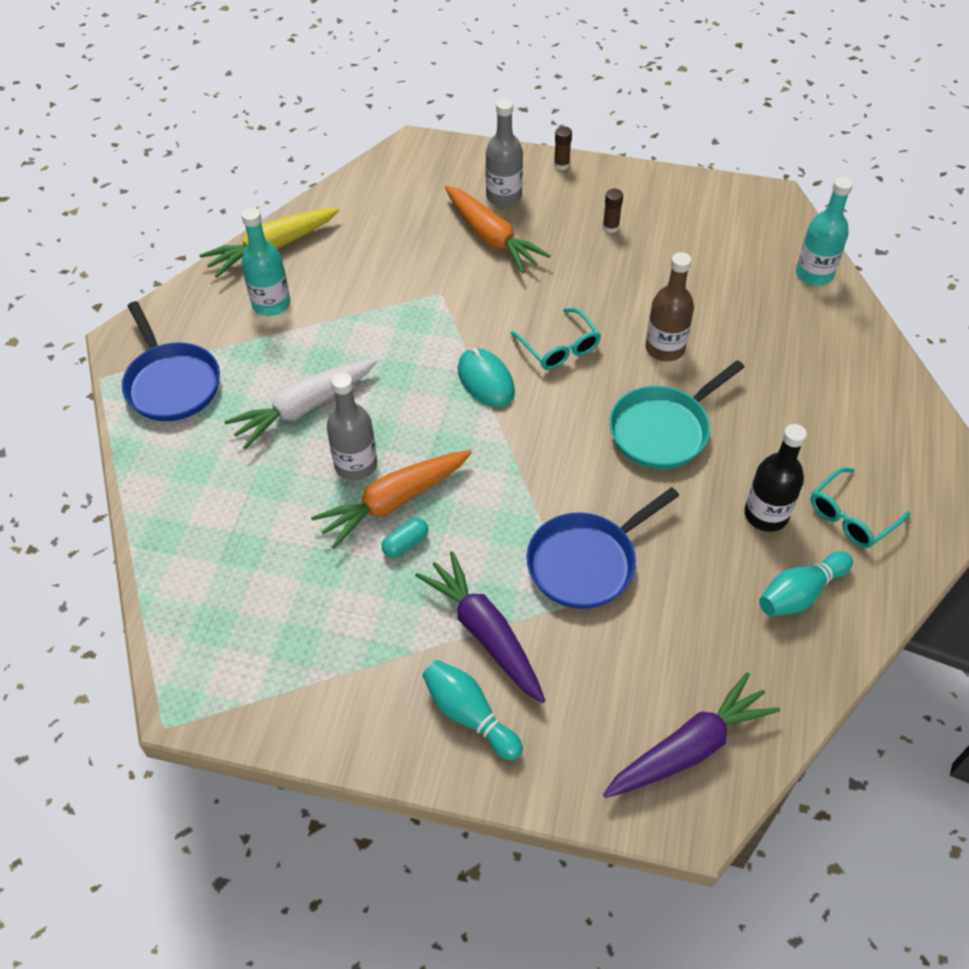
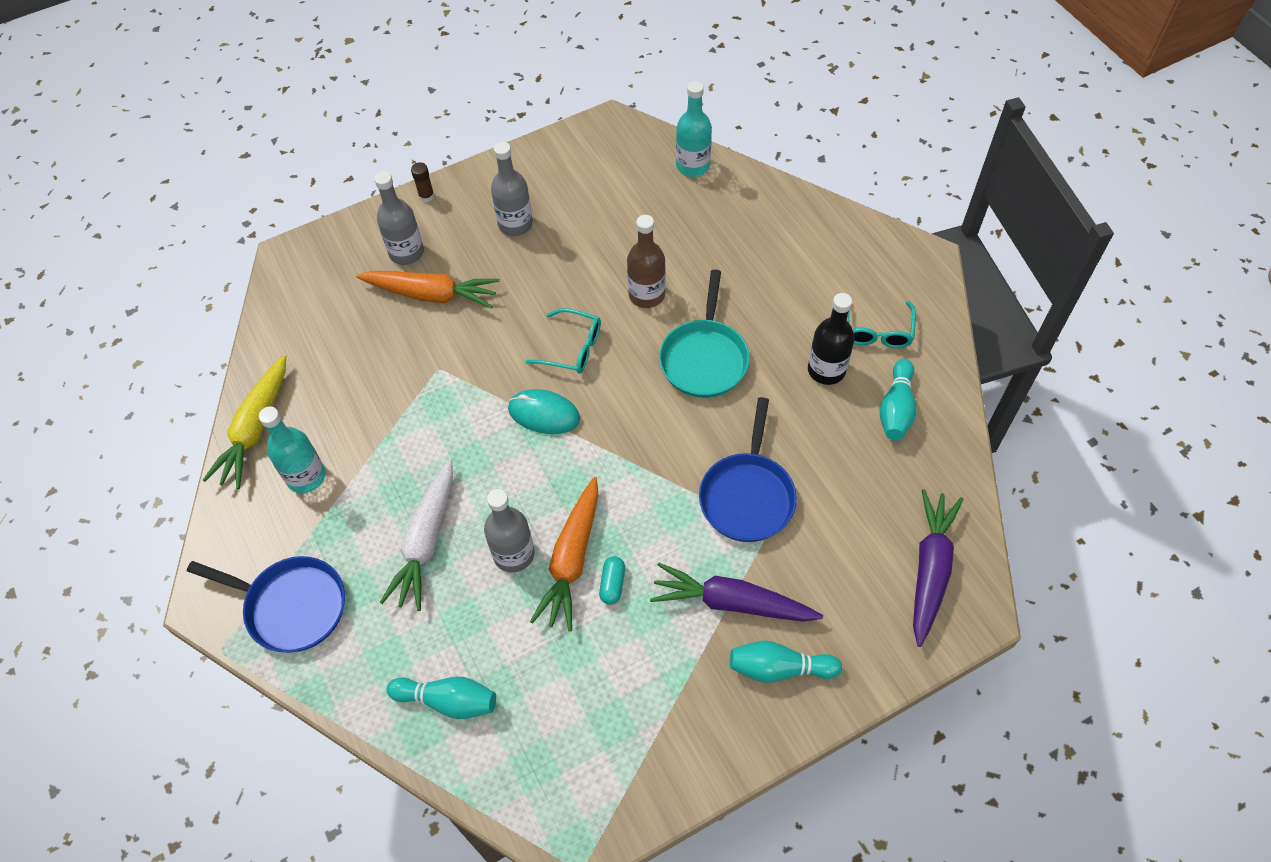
camera: 40 degrees left, 5 degrees up
(203, 530) = (448, 701): none -> turquoise bowling pin
(610, 227) = (515, 224): brown glue stick -> grey bottle

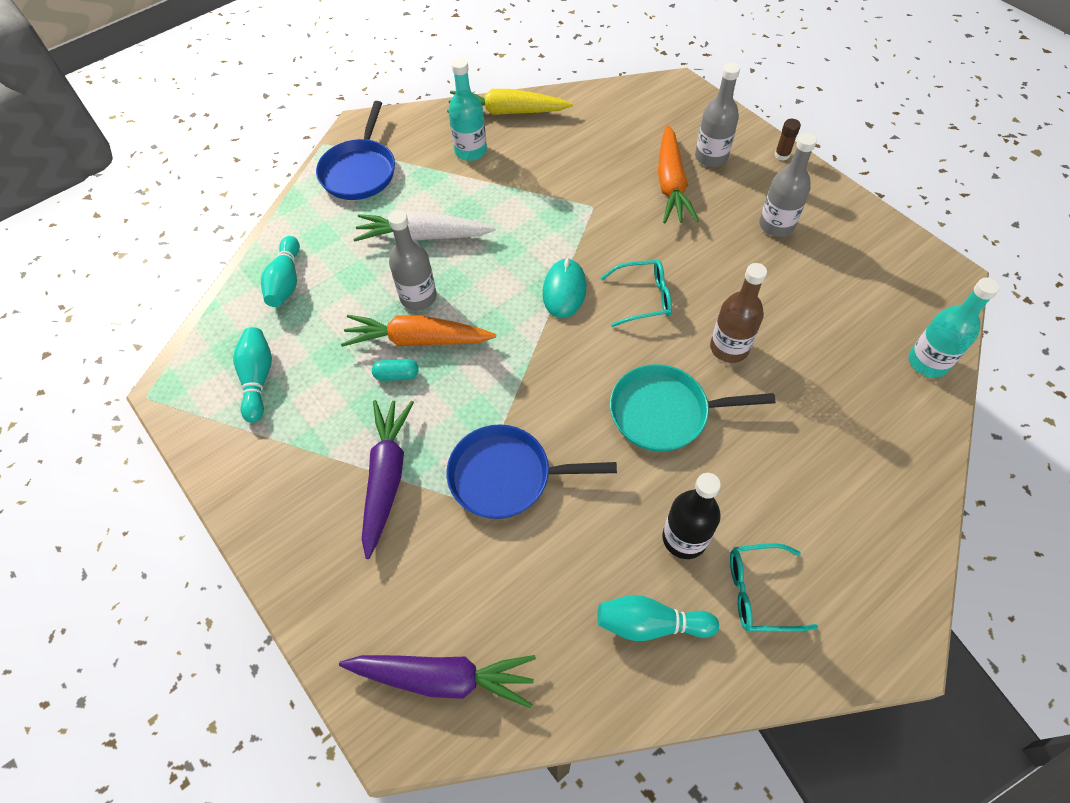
camera: 80 degrees right, 0 degrees up
(572, 348) = (643, 298): turquoise glasses -> turquoise glasses turned 105 degrees counterclockwise
(779, 668) = (321, 529): turquoise bowling pin -> turquoise bowling pin (258, 379)

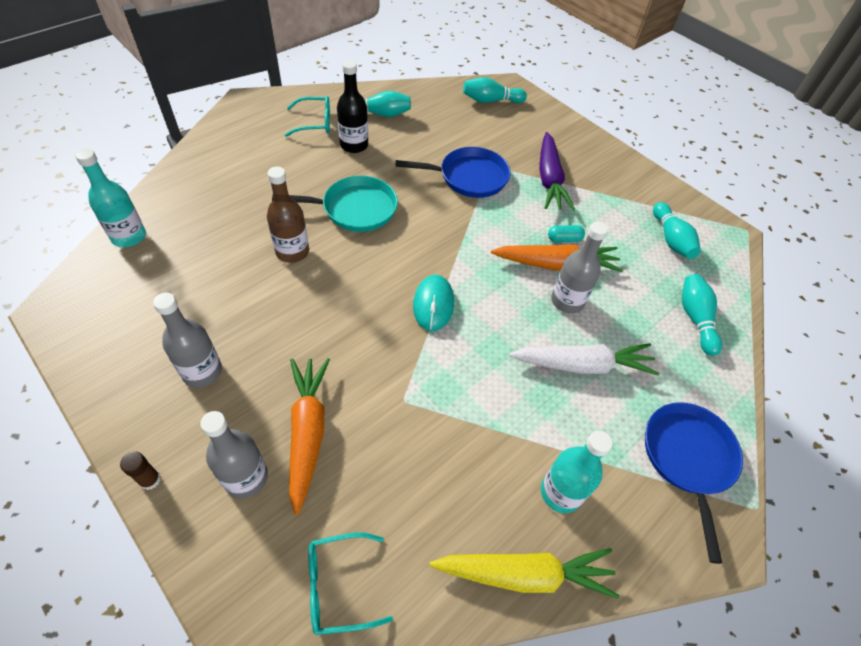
camera: 170 degrees right, 5 degrees down
(443, 678) = (490, 101): purple carrot -> turquoise bowling pin
(643, 298) = (359, 295): turquoise glasses -> turquoise glasses (338, 586)

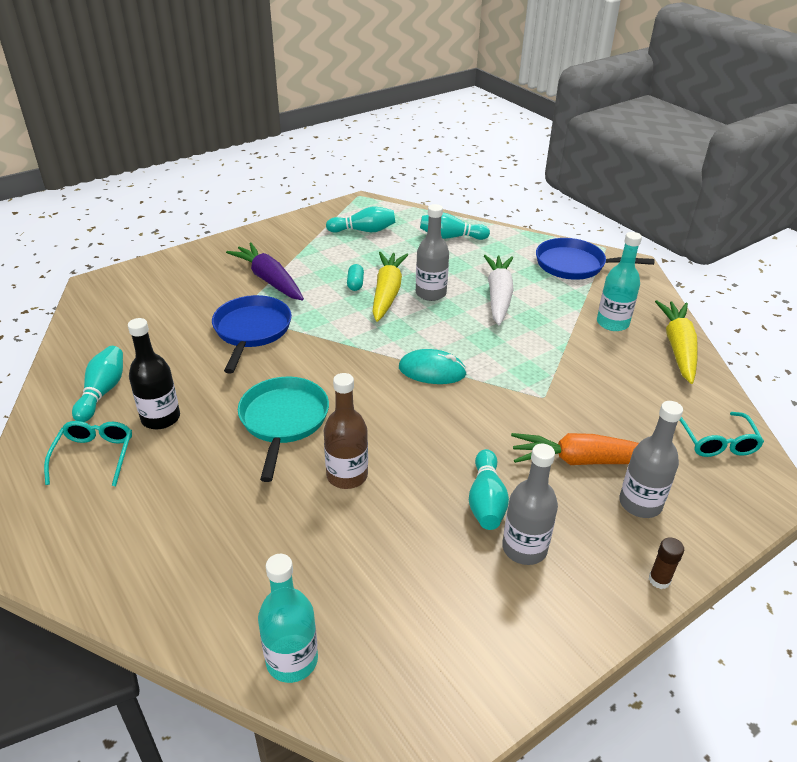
camera: 80 degrees left, 15 degrees down
(490, 101) = (118, 301): turquoise bowling pin -> turquoise bowling pin (486, 501)
(549, 179) = (269, 280): purple carrot -> purple carrot turned 135 degrees counterclockwise
(556, 264) = (387, 293): orange carrot -> yellow carrot

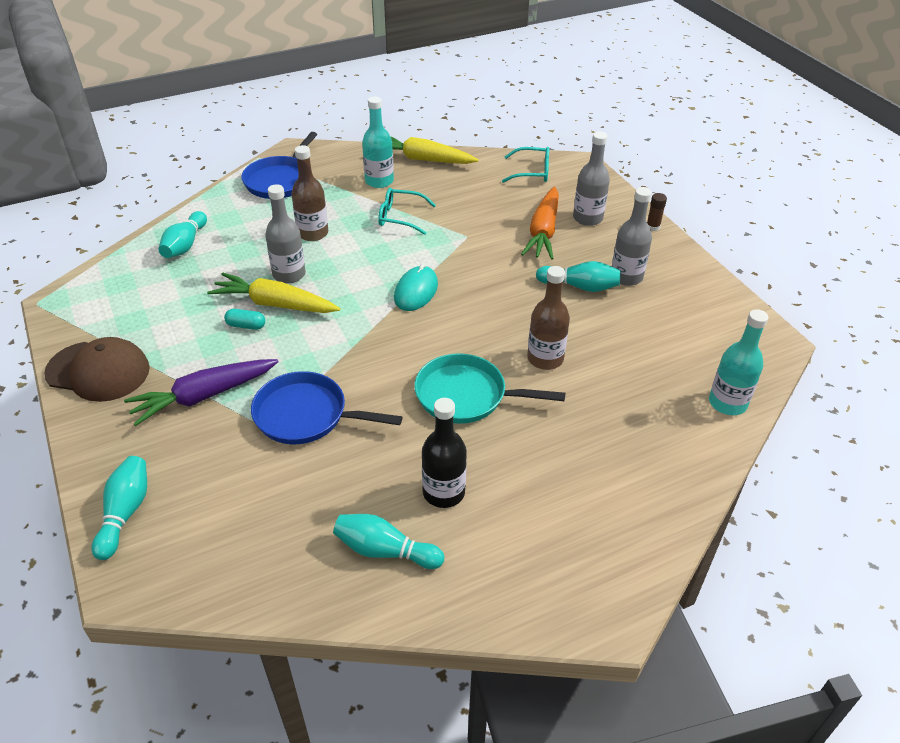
camera: 80 degrees left, 5 degrees up
(94, 456) = (494, 547): turquoise glasses -> turquoise glasses (400, 217)
(291, 233) = (98, 371): none -> brown cap
(364, 230) = (131, 307): turquoise bowling pin -> turquoise bowling pin (125, 513)
(498, 296) = (313, 233): white carrot -> brown bottle

